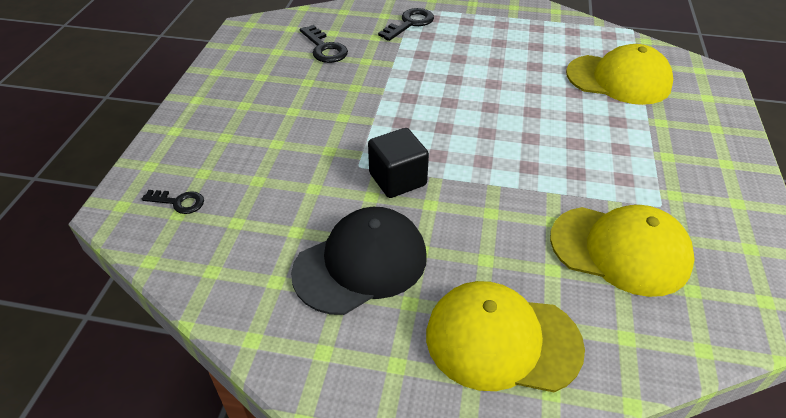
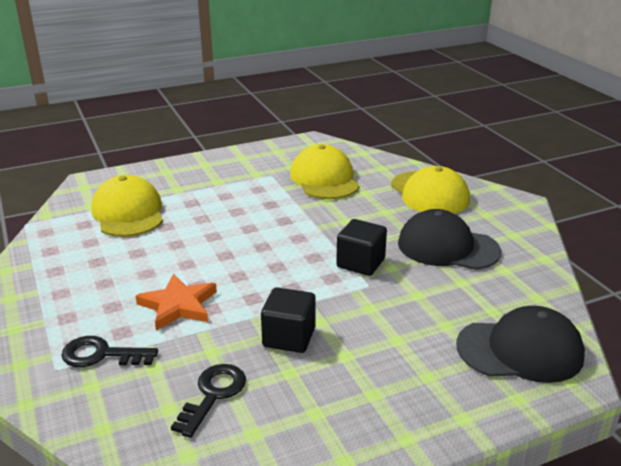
camera: 125 degrees left, 15 degrees down
(179, 202) = (520, 350): black key -> black cap
(342, 95) = (289, 337): none -> black cube
(435, 63) = (178, 305): none -> orange star

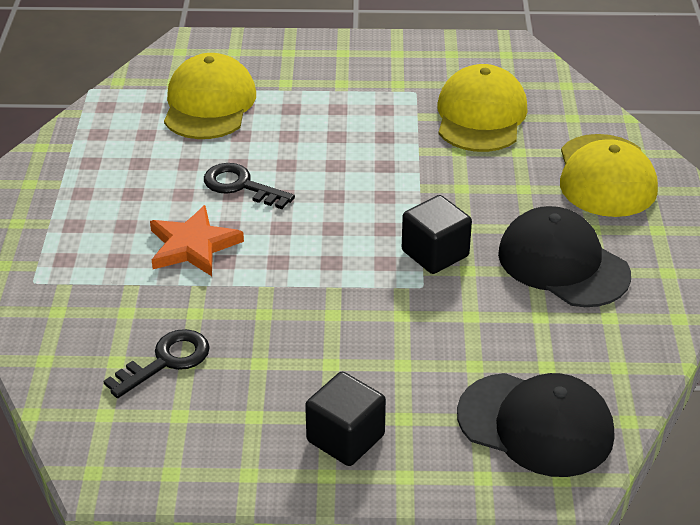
camera: 25 degrees right, 10 degrees up
(101, 355) = (84, 280): black key -> black key (241, 186)
(289, 337) = (285, 322): black cube -> black cube (345, 438)

